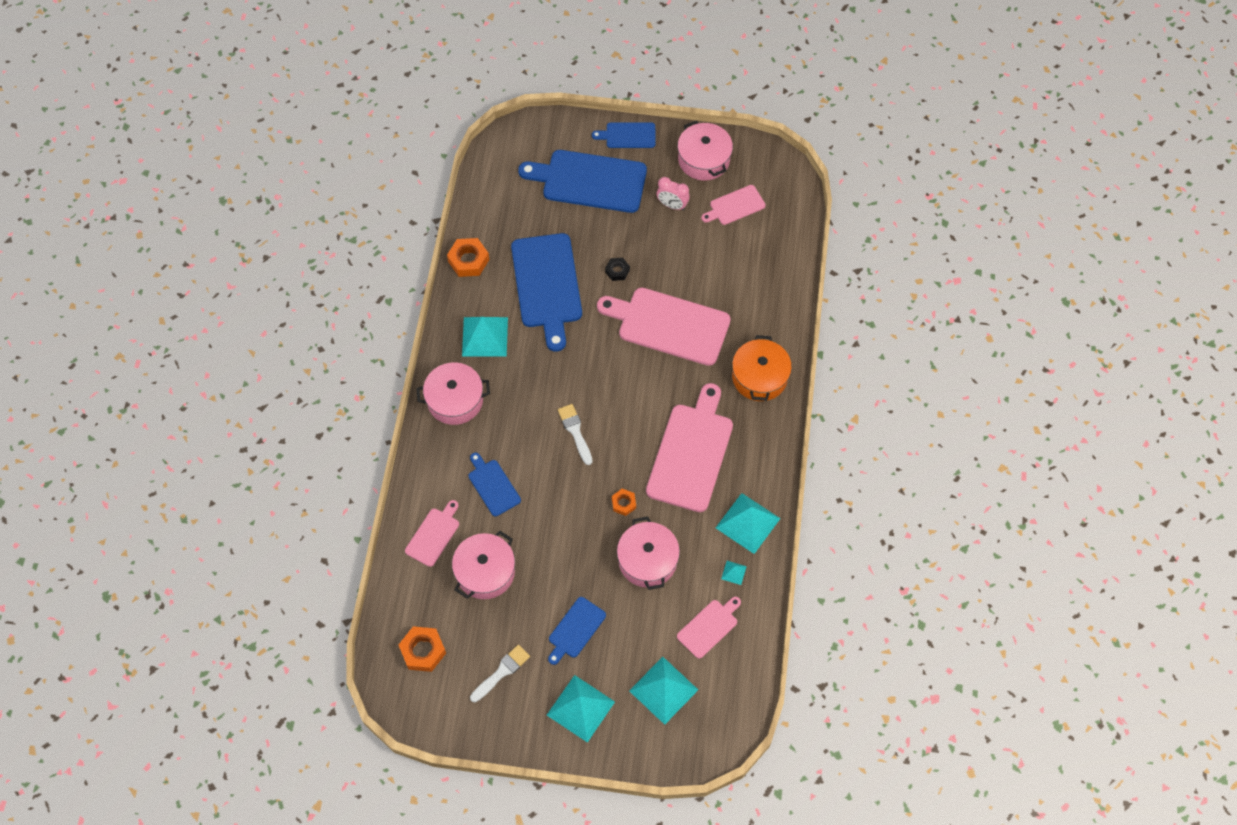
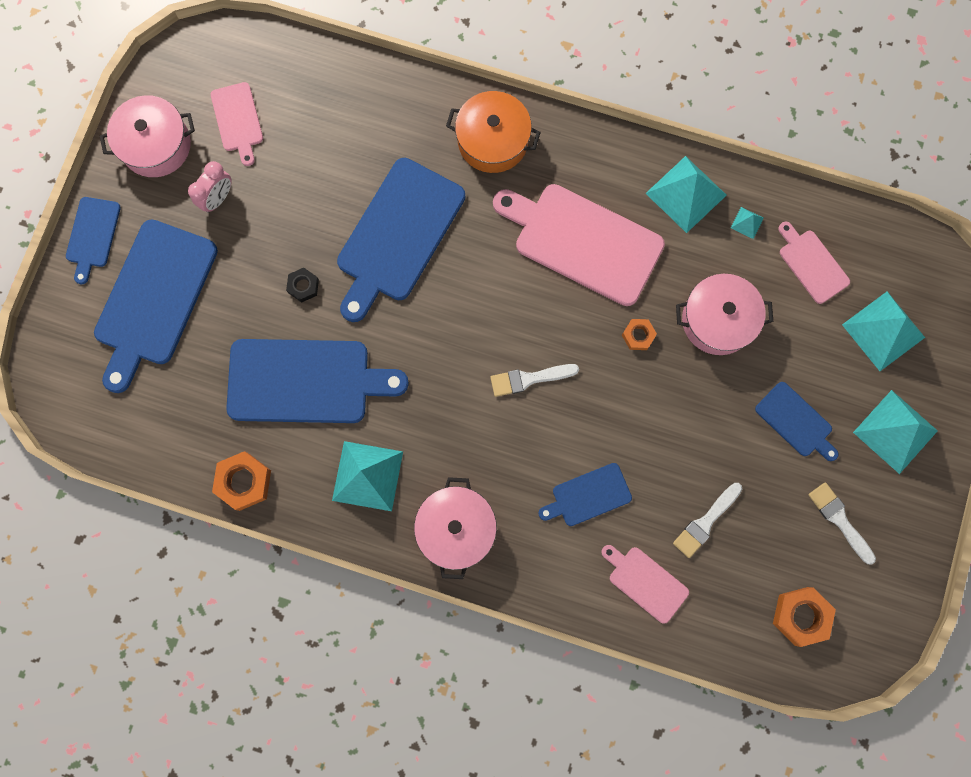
camera: 80 degrees left, 15 degrees up
(485, 572) = (705, 522): pink pot -> white brush
(669, 325) = (398, 235): pink cutting board -> blue cutting board

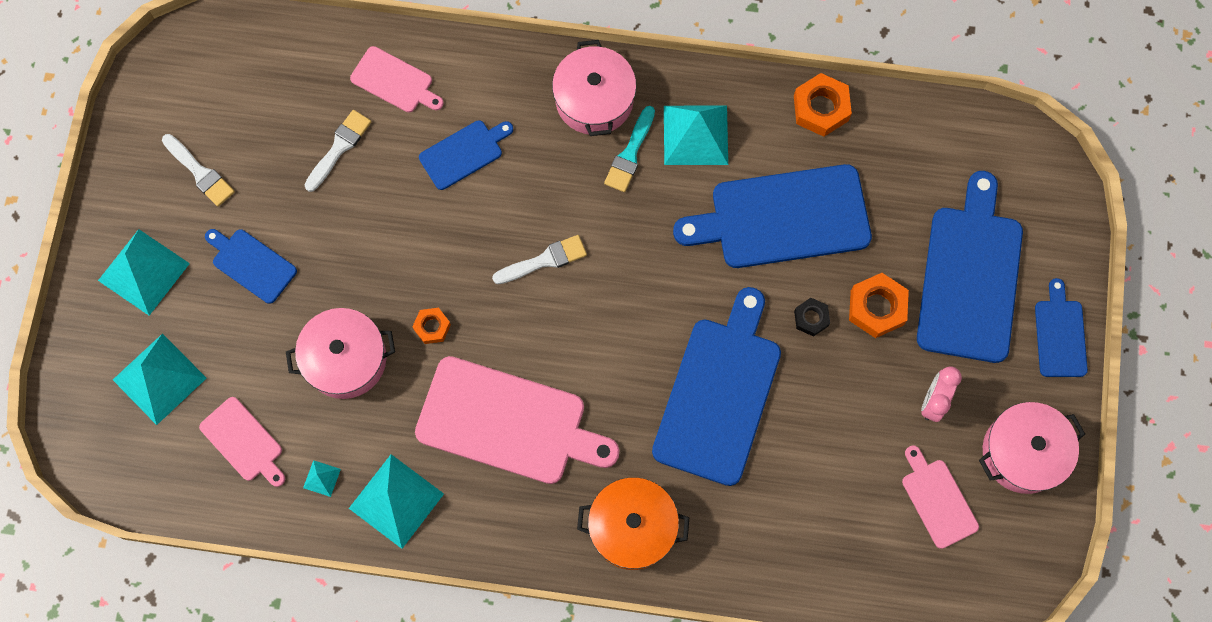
camera: 170 degrees right, 5 degrees down
(432, 468) = (630, 154): none -> turquoise brush
(801, 616) = (235, 76): orange nut -> orange nut (876, 308)

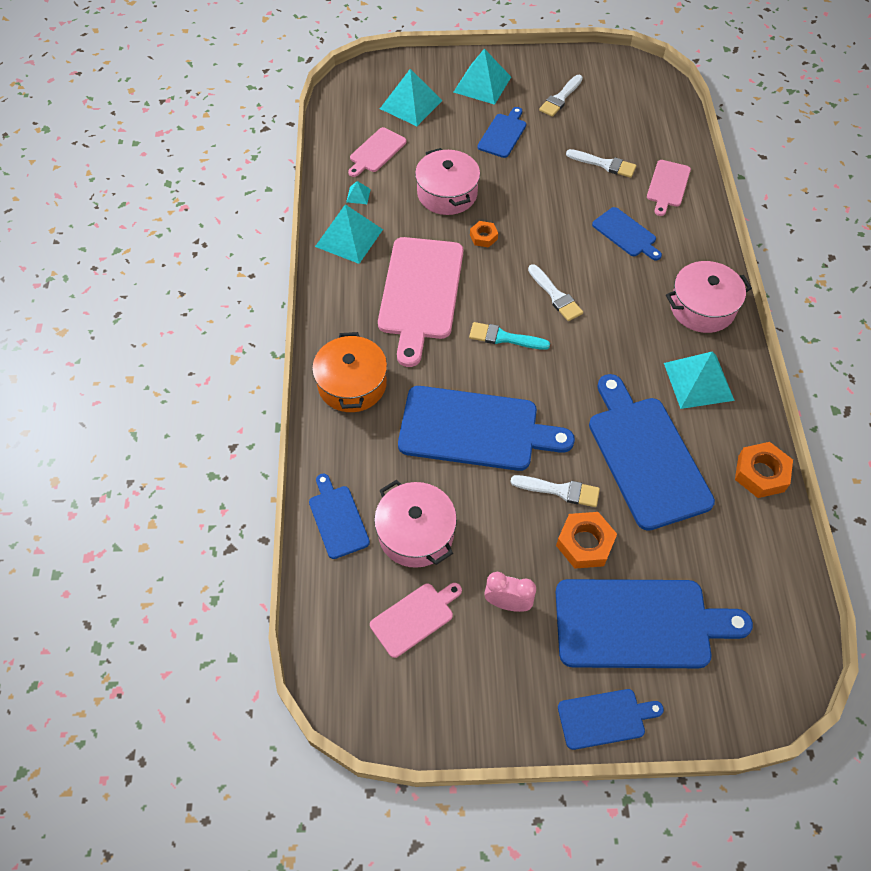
camera: 80 degrees right, 15 degrees down
(630, 154) = (664, 338): turquoise brush -> turquoise brush (504, 338)
(811, 318) = (560, 490): black nut -> white brush
(811, 567) = (337, 519): none -> blue cutting board
(1023, 452) = (475, 693): pink pot -> pink pot (416, 533)

